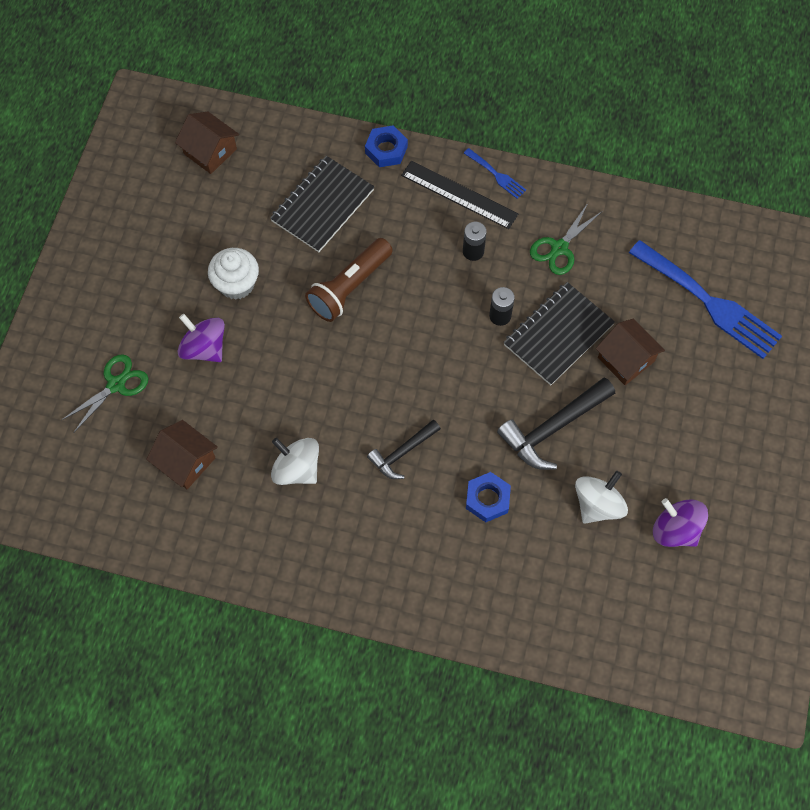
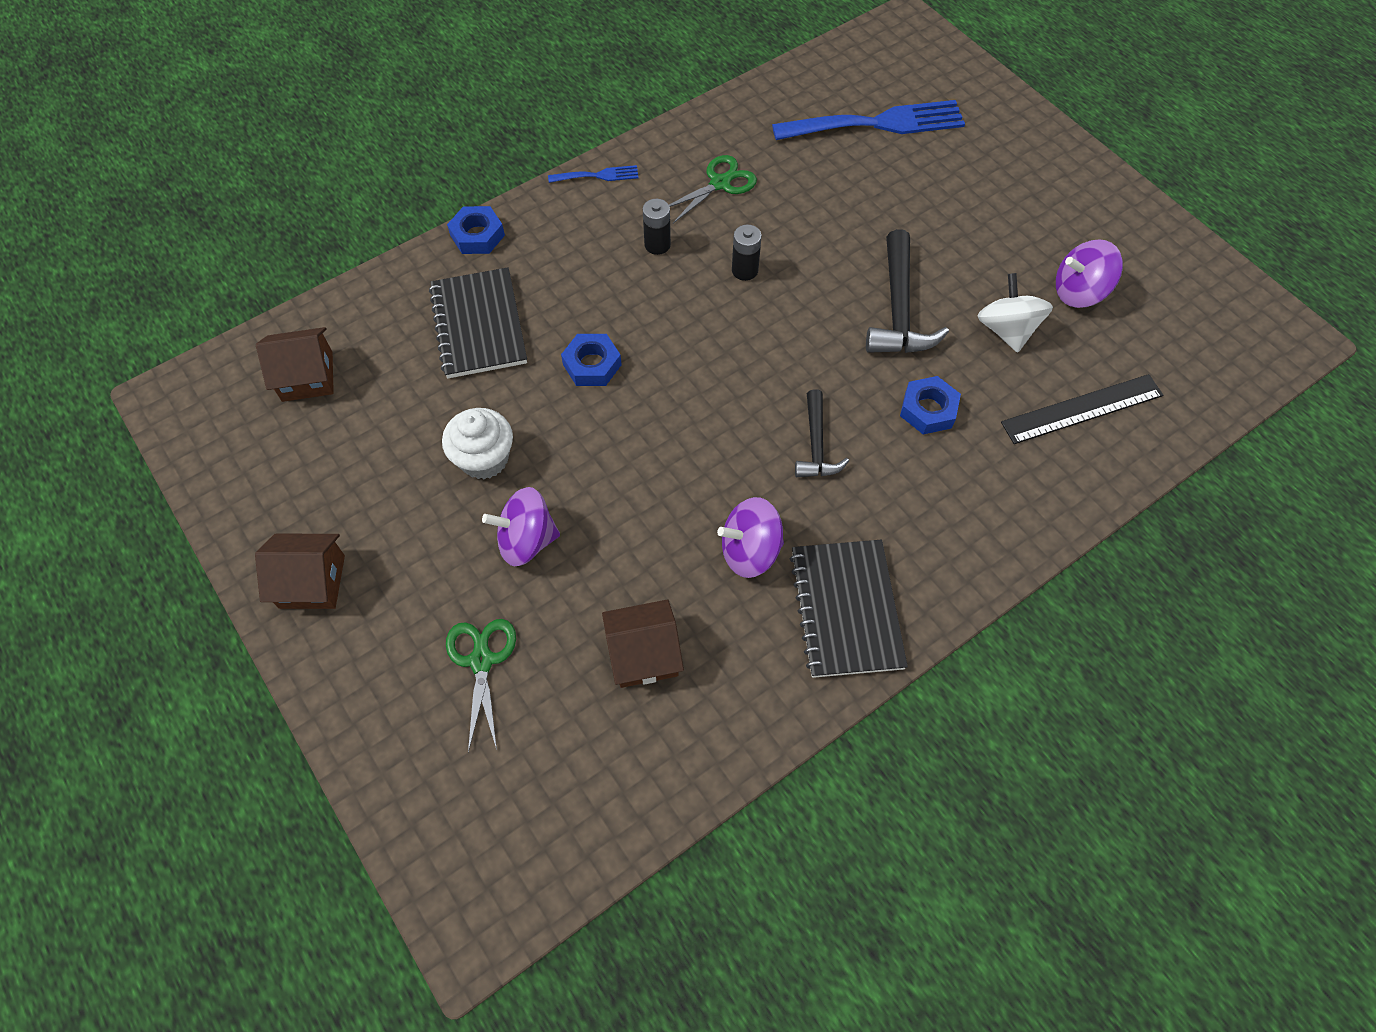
camera: 50 degrees left, 5 degrees down
(296, 469) = (750, 551): white spinning top -> purple spinning top
(349, 287) = (592, 364): brown flashlight -> blue nut
(459, 195) = (587, 215): black ruler -> black ruler (1082, 409)
(558, 335) = (807, 242): black notebook -> black notebook (846, 609)
(559, 248) = (720, 183): green scissors -> green scissors turned 120 degrees counterclockwise
(626, 359) = (878, 213): brown house -> brown house (312, 581)

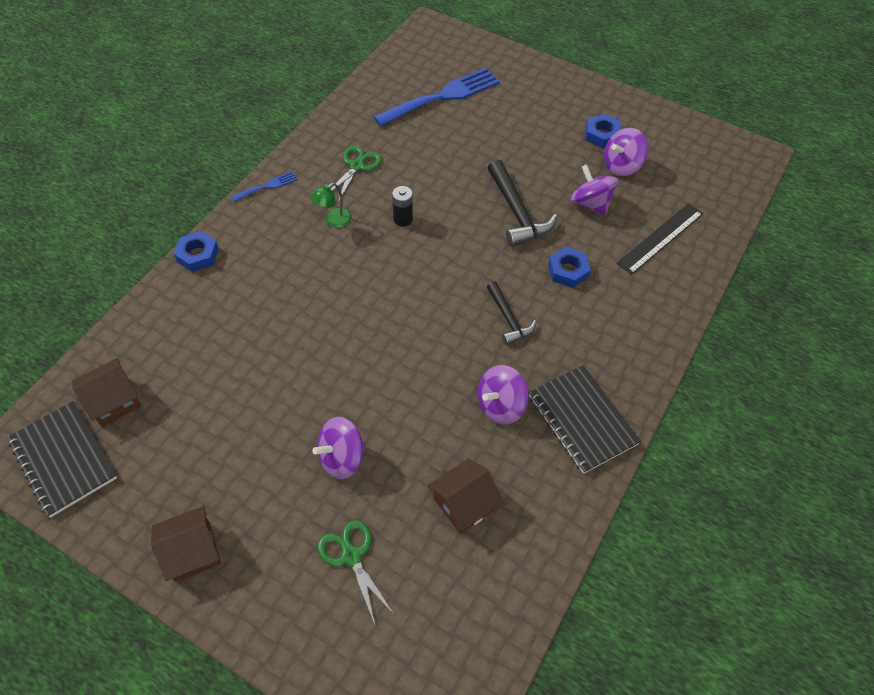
camera: 25 degrees left, 5 degrees down
(479, 325) = (230, 318): black notebook -> black notebook (63, 459)
(484, 459) = (282, 412): white cupcake -> none
(592, 364) = (328, 318): blue nut -> blue nut (602, 135)
(657, 245) = (333, 221): black battery -> green lamp
(1006, 330) = (590, 203): white spinning top -> purple spinning top

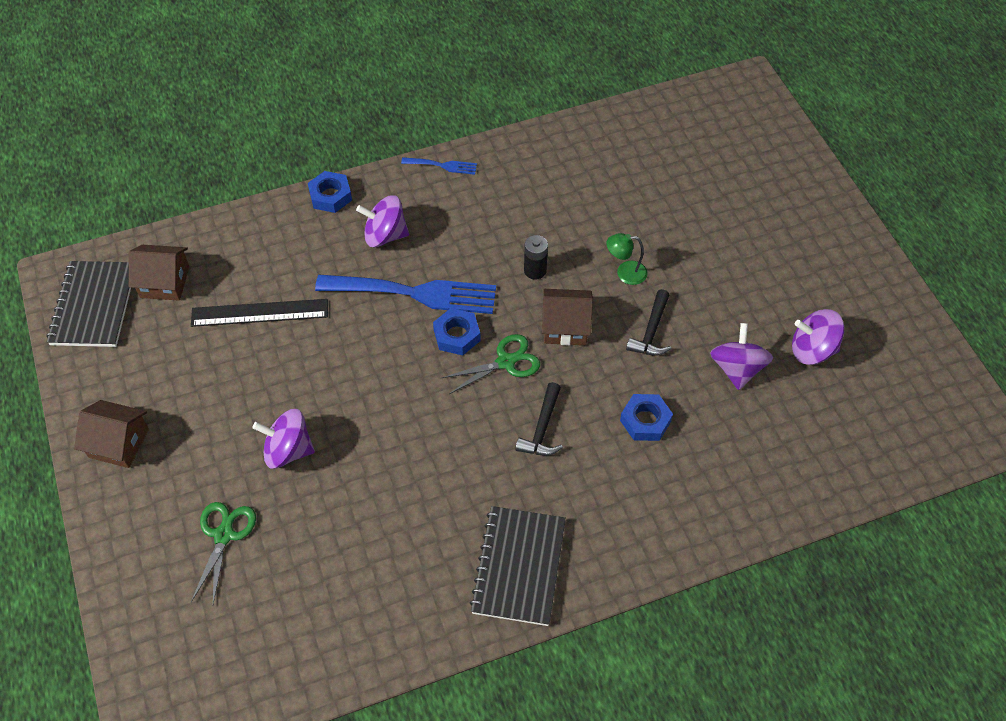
camera: 40 degrees right, 0 degrees up
(333, 221) = (471, 234): green lamp -> green lamp (625, 273)
(357, 166) = (540, 192): green scissors -> green scissors (506, 362)
(442, 96) = (691, 167): blue fork -> blue fork (415, 293)
(464, 504) = (348, 561): brown house -> brown house (565, 326)
(500, 405) = (458, 501): purple spinning top -> purple spinning top (385, 235)
(517, 213) = (651, 331): black hammer -> black hammer, size x0.62
(602, 135) = (824, 304): blue nut -> blue nut (457, 335)
(660, 238) = (777, 450): black ruler -> black ruler (259, 313)

